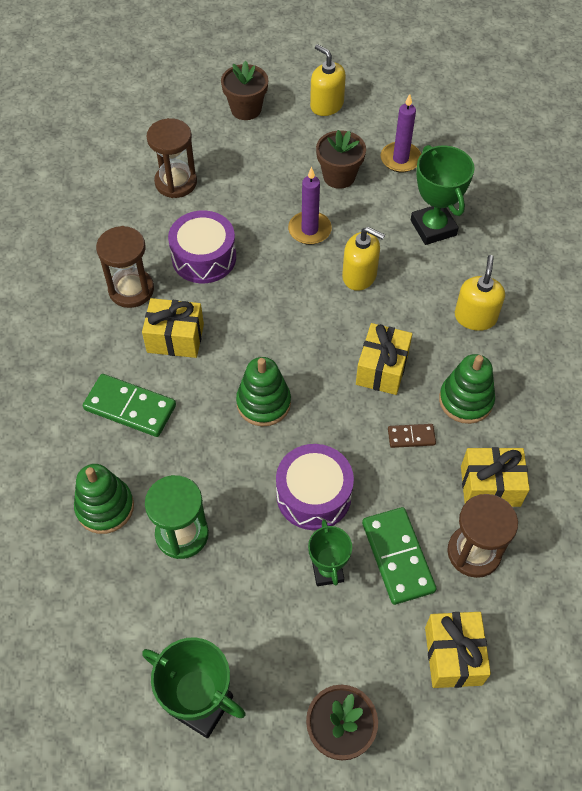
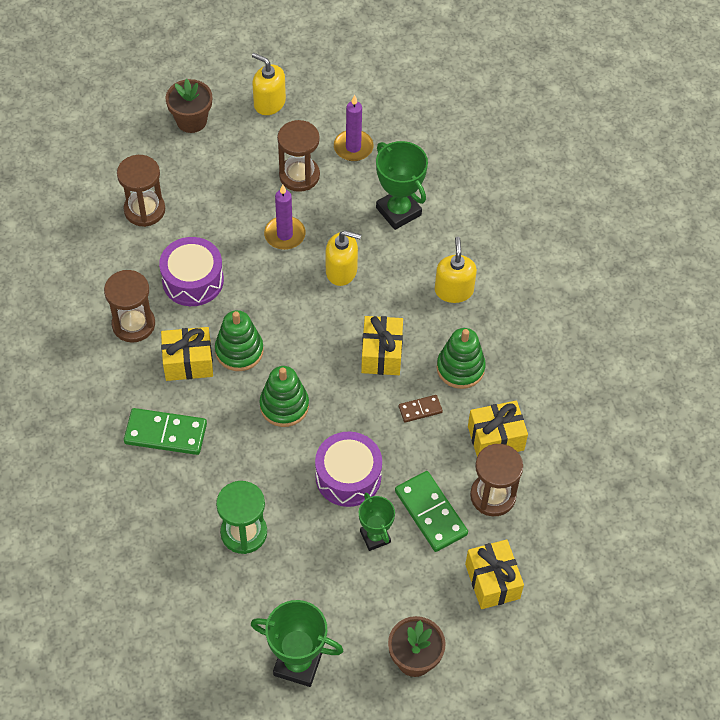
camera: 15 degrees left, 0 degrees up
(105, 507) = (170, 524): green stacking toy -> green stacking toy (239, 351)
(339, 176) = (299, 175): brown flower pot -> brown hourglass

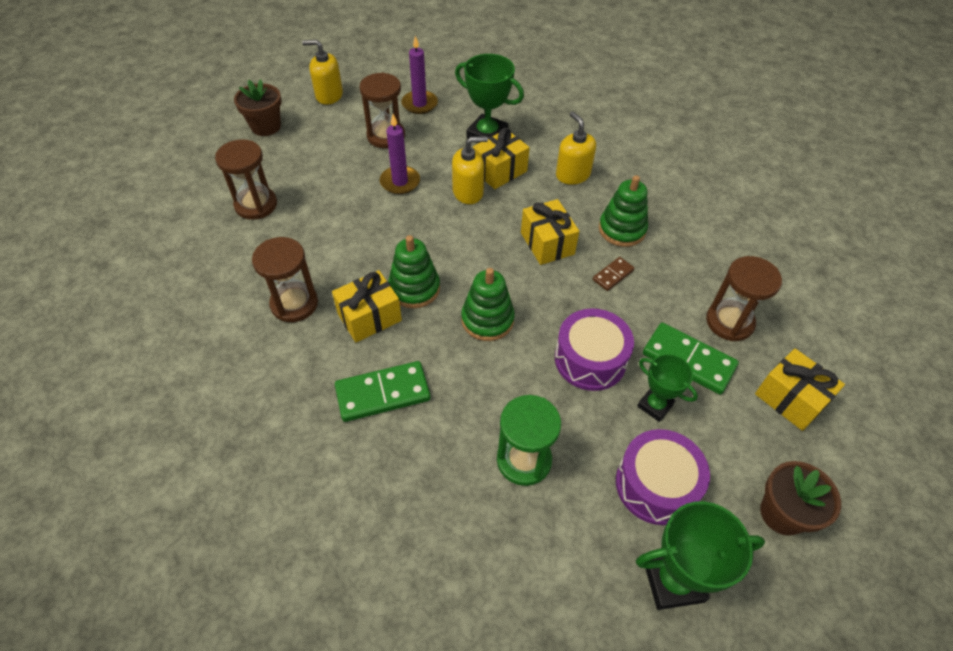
camera: 25 degrees left, 5 degrees down
(193, 280) = (334, 245): purple drum -> purple drum (656, 485)
(495, 438) = (693, 273): yellow gift -> yellow gift (499, 171)

